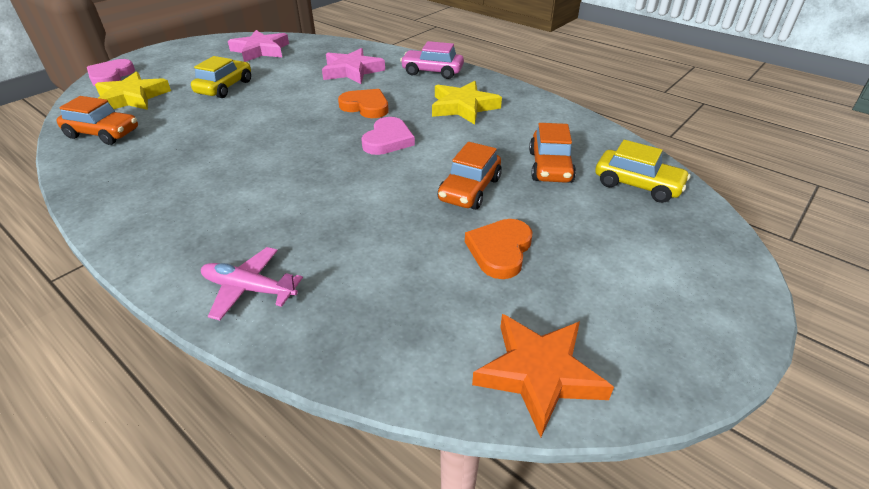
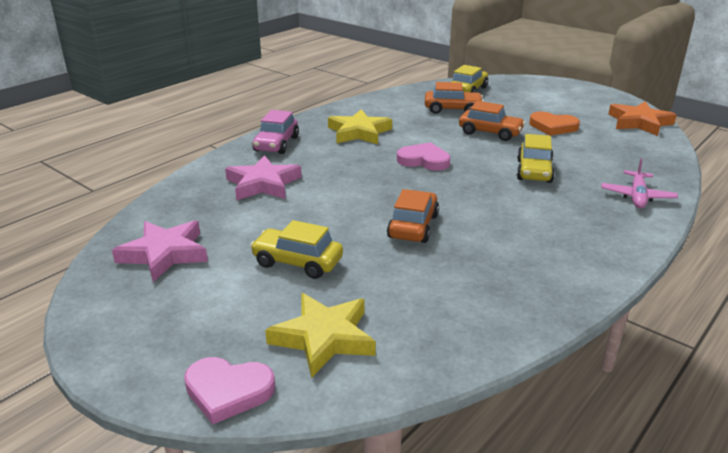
camera: 90 degrees left, 10 degrees down
(103, 134) = (437, 332): orange car -> orange car (413, 226)
(346, 210) = (534, 171): none -> yellow car
(366, 107) = (358, 172): orange heart -> none

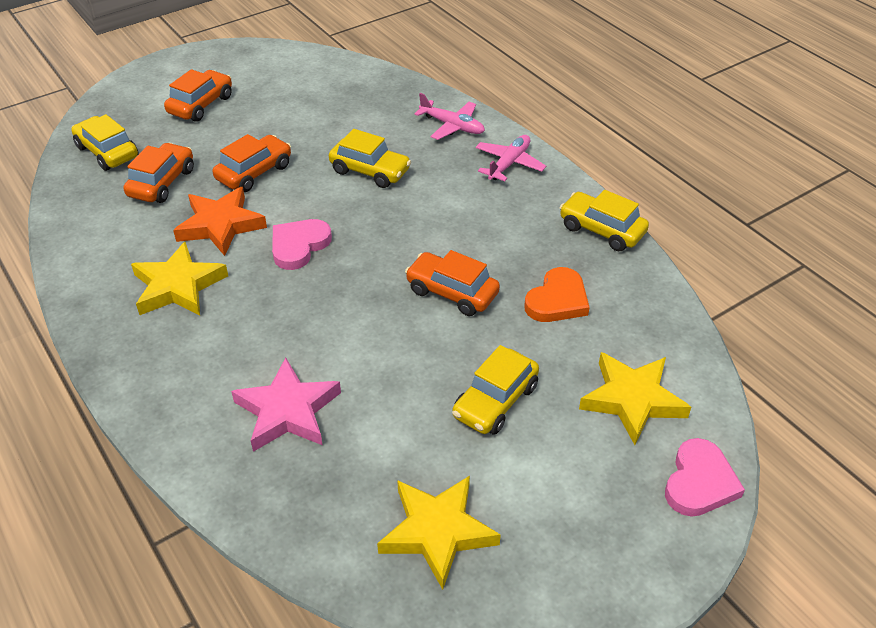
camera: 75 degrees left, 15 degrees up
(165, 254) = (437, 531): pink star -> yellow star
(276, 144) = (163, 381): pink car -> none
(546, 104) = (201, 105): none -> orange car
(553, 126) = (268, 122): orange heart -> orange heart (557, 300)
(561, 297) = (601, 230): none -> yellow car
(613, 232) = (509, 163): none -> pink plane
(639, 122) = (296, 63): orange star -> orange star (220, 225)

